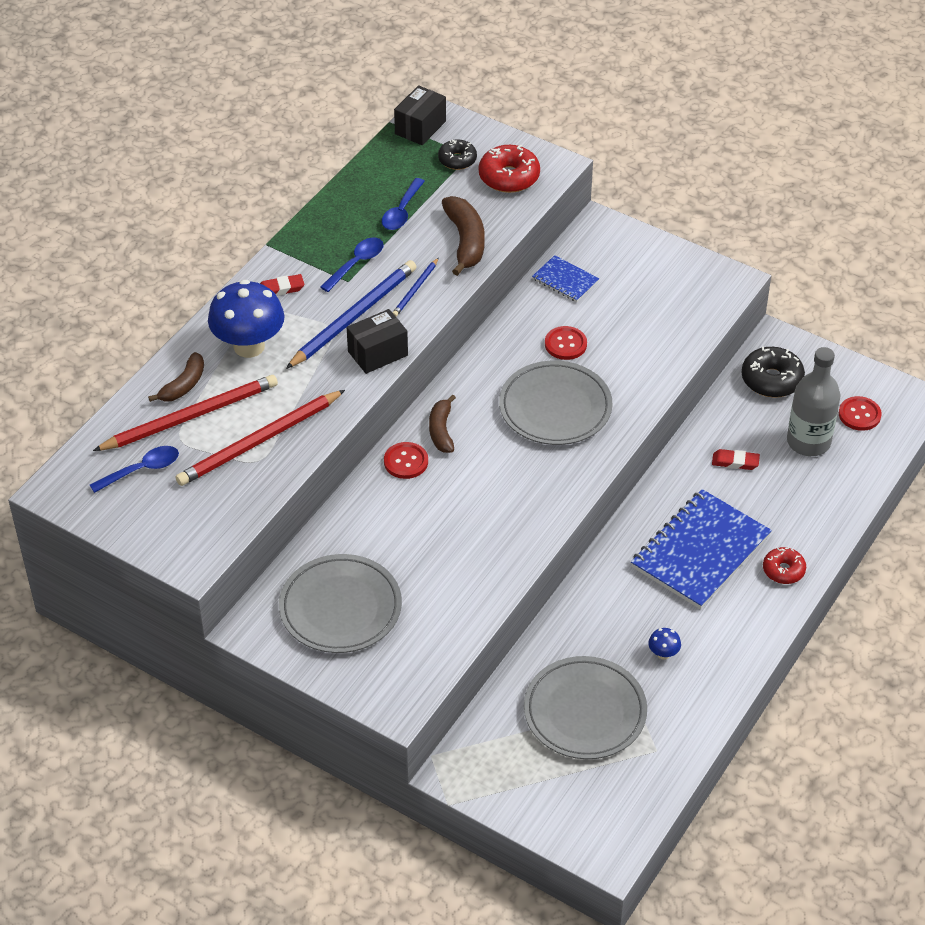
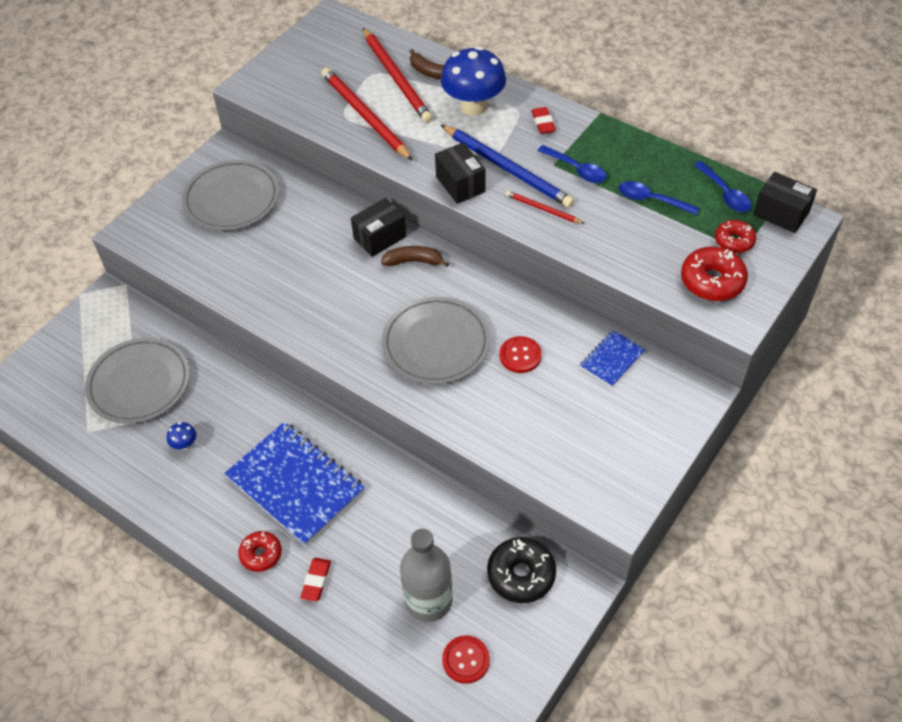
camera: 95 degrees right, 5 degrees up
(142, 470) = (344, 56): blue spoon -> blue spoon (725, 194)
(406, 462) = (380, 238): red button -> black box
(415, 289) = (542, 209): blue pencil -> red pencil
(457, 160) = (734, 241): black donut -> red donut
(465, 241) = (611, 245): brown banana -> none
(735, 462) = (406, 526): red eraser -> red eraser (316, 581)

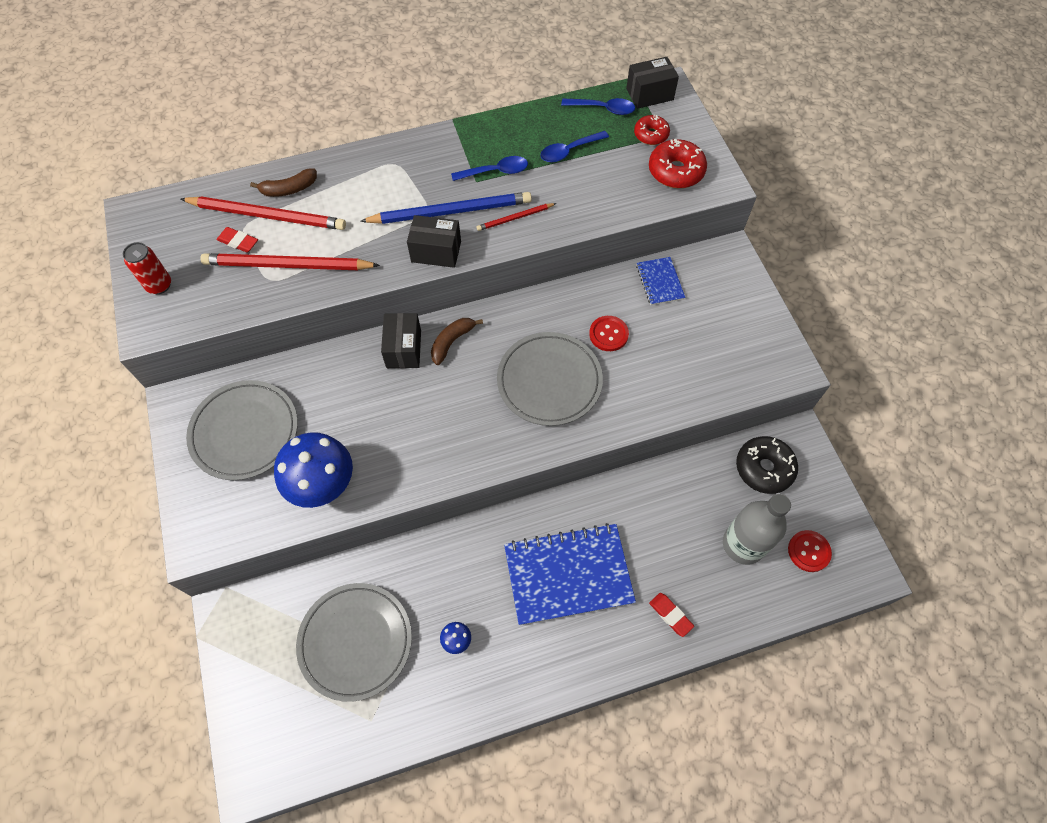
camera: 55 degrees left, 10 degrees up
(261, 554) = (615, 643): red donut -> none
(286, 68) = (159, 285): none -> red can
(473, 106) = (359, 188): blue mushroom -> blue mushroom (323, 485)
(543, 123) = (425, 158): red eraser -> red eraser (238, 242)

